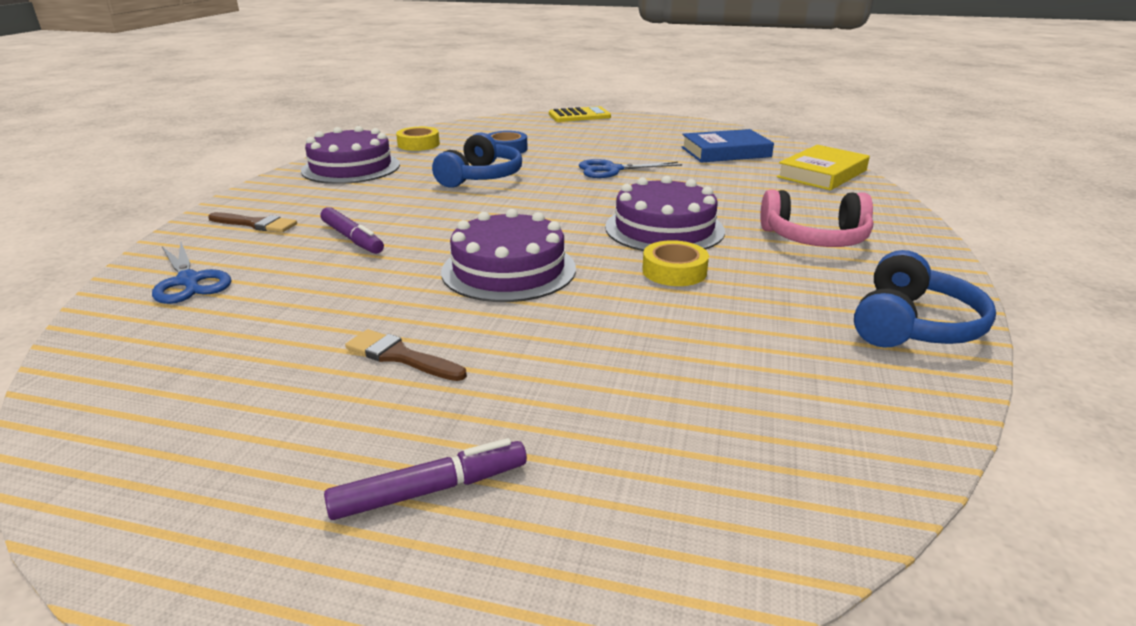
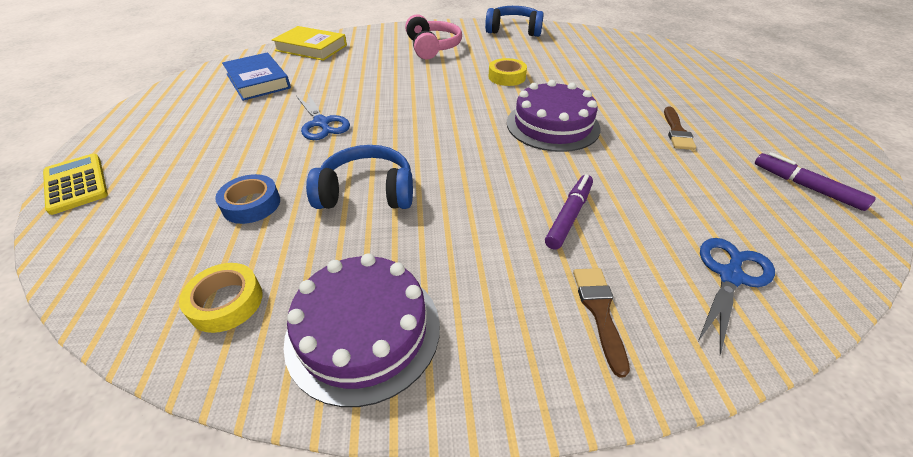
camera: 110 degrees left, 15 degrees up
(430, 490) = (732, 98): purple marker -> purple marker (806, 186)
(664, 229) = (446, 86): purple cake -> none

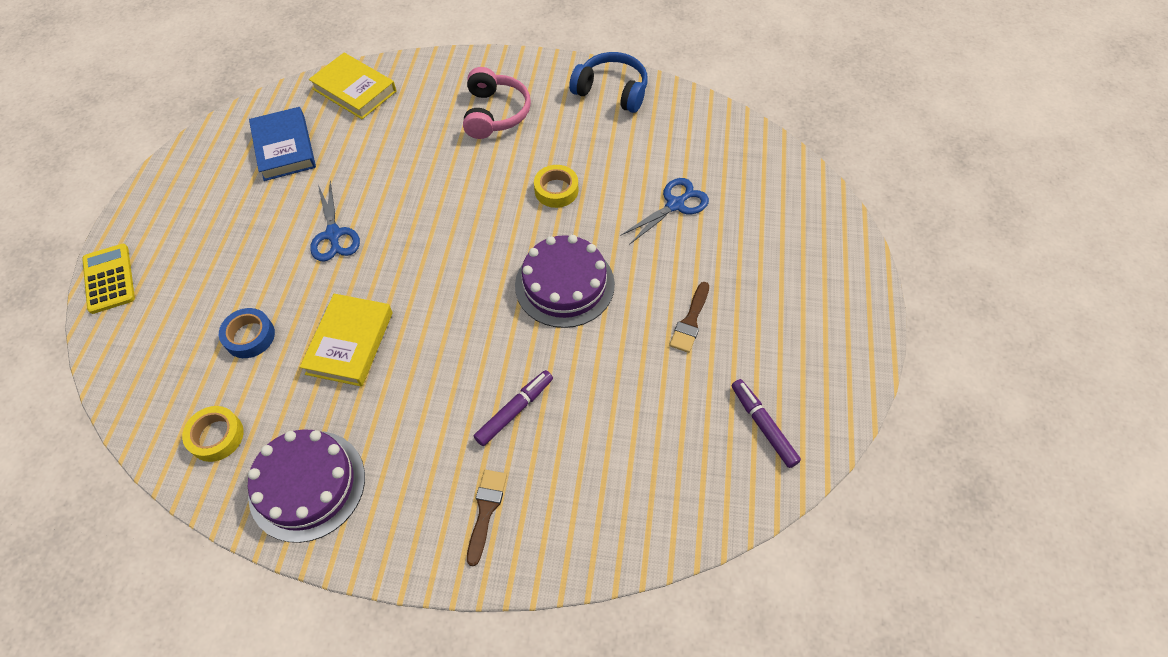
camera: 15 degrees right, 15 degrees up
(367, 192) = (350, 343): blue headphones -> yellow book
(730, 276) = (612, 505): blue scissors -> blue scissors (675, 205)

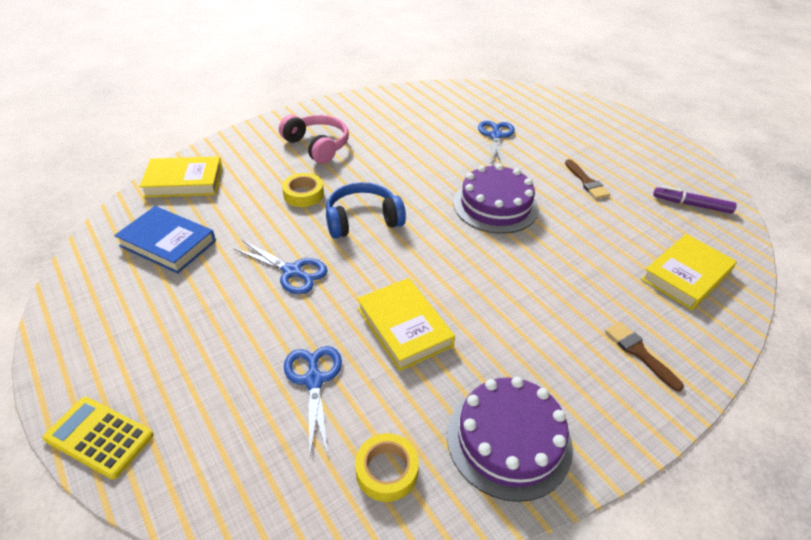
camera: 45 degrees left, 15 degrees down
(249, 336) = (314, 380): blue tape -> blue scissors
(515, 410) = (569, 287): purple marker -> none
(556, 190) = (417, 163): yellow tape -> yellow tape (303, 194)
(612, 91) = (378, 103): blue headphones -> blue headphones (362, 220)
(634, 486) = (686, 275): none -> yellow book

